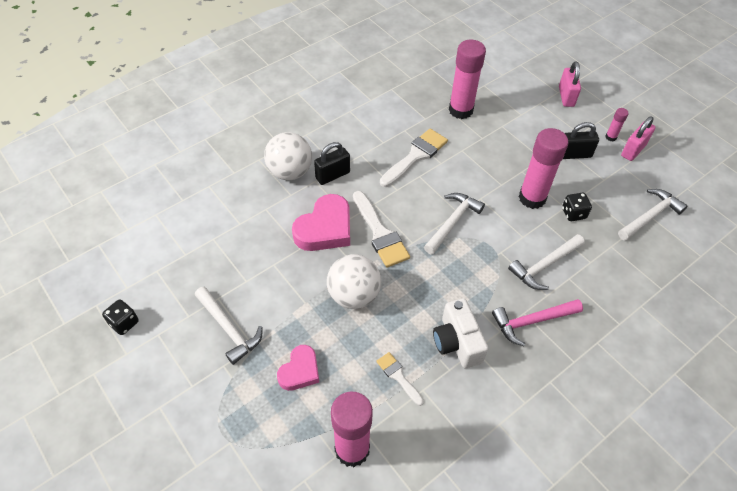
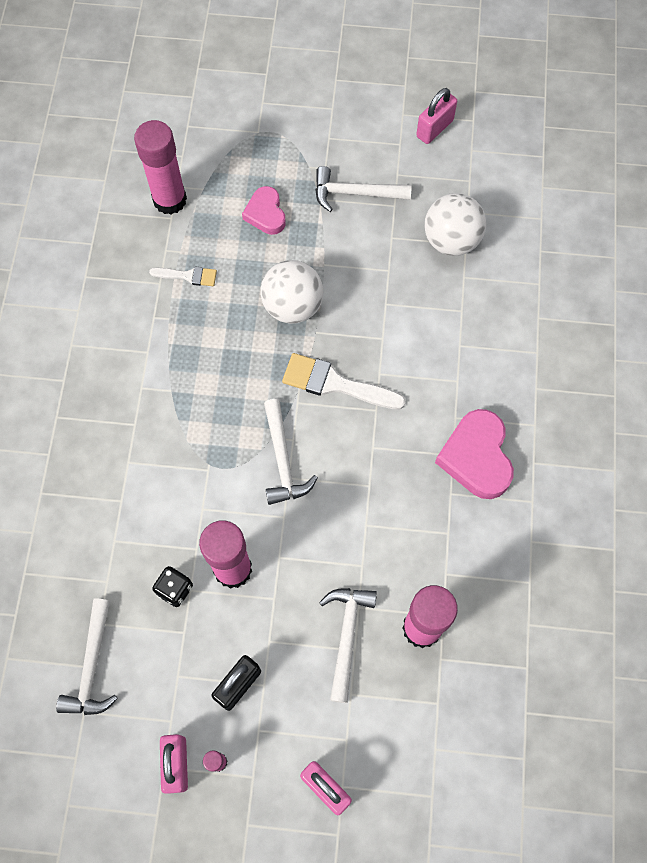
camera: 135 degrees right, 15 degrees up
(124, 323) = (434, 128): black dice -> pink padlock
(290, 172) = (491, 367): white ball -> white ball (451, 240)
(325, 228) = (387, 342): pink heart -> pink heart (476, 457)
(332, 175) = (449, 403): black padlock -> none
(415, 156) = (399, 507): white brush -> none
(457, 342) = (168, 344): white camera -> none
(532, 321) = (120, 422): pink hammer -> none
(544, 266) = (154, 493): white hammer -> white hammer (347, 636)

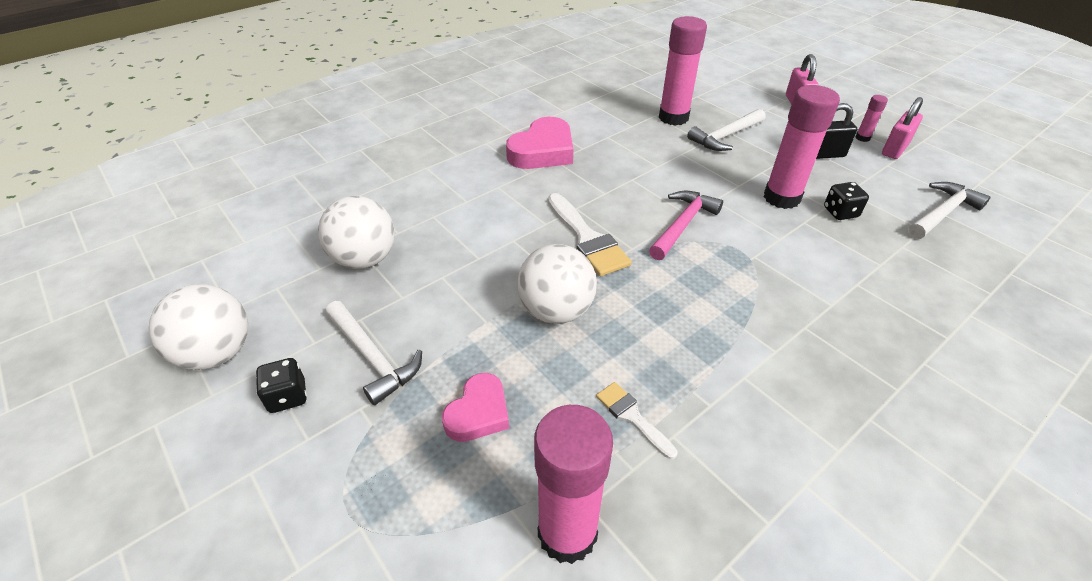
camera: 135 degrees left, 25 degrees down
(283, 460) = (682, 225): white hammer -> pink hammer
(366, 143) = (287, 396): none -> black dice
(434, 128) = (217, 353): pink padlock -> white ball

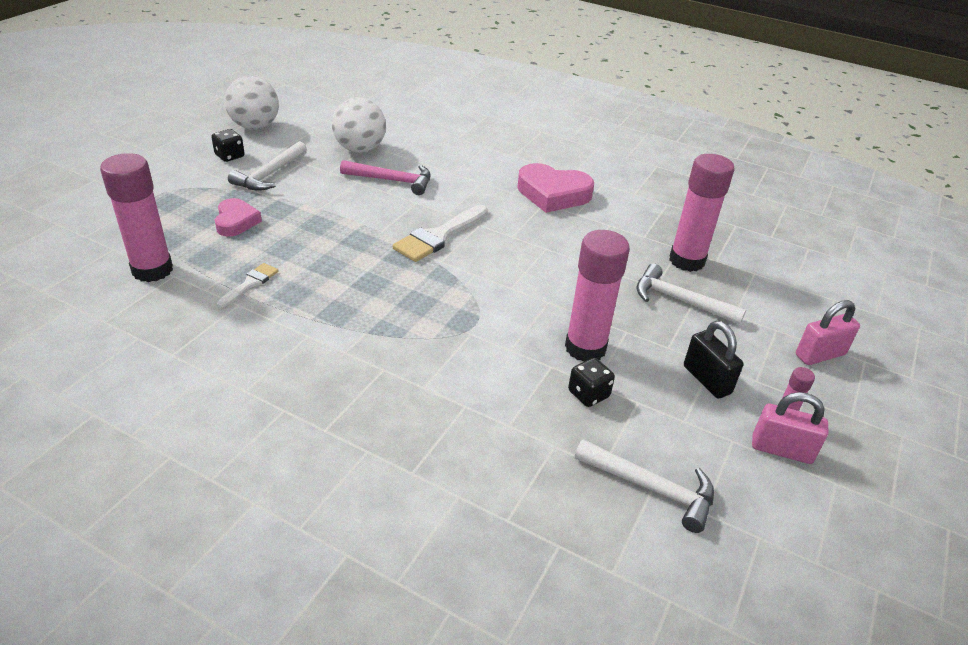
camera: 65 degrees right, 5 degrees down
(478, 413) = (236, 221): pink heart -> pink heart turned 105 degrees counterclockwise
(556, 311) = (344, 235): white ball -> none
(682, 225) = (492, 285): pink hammer -> pink hammer (392, 181)

